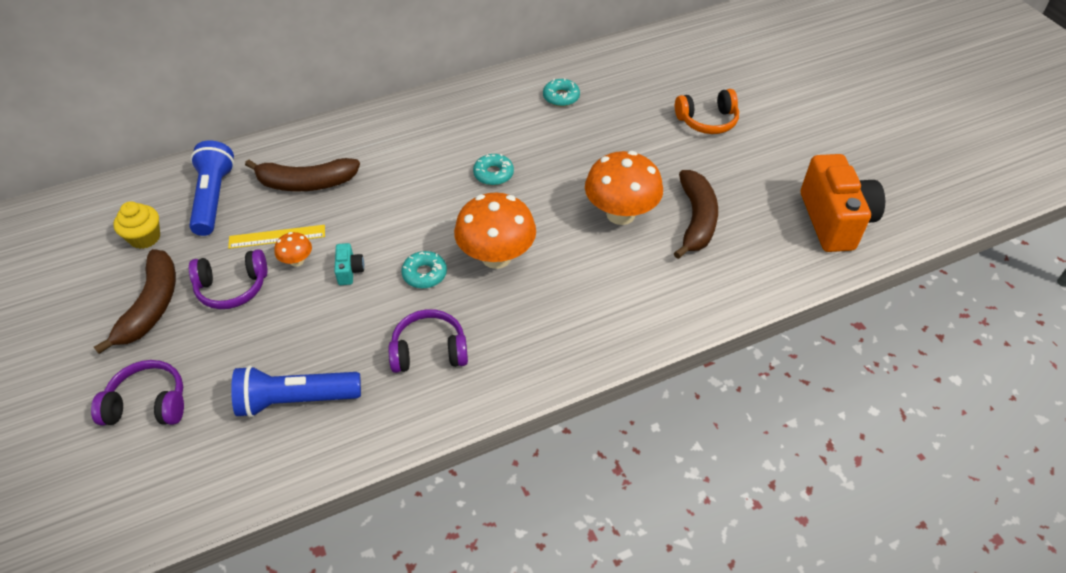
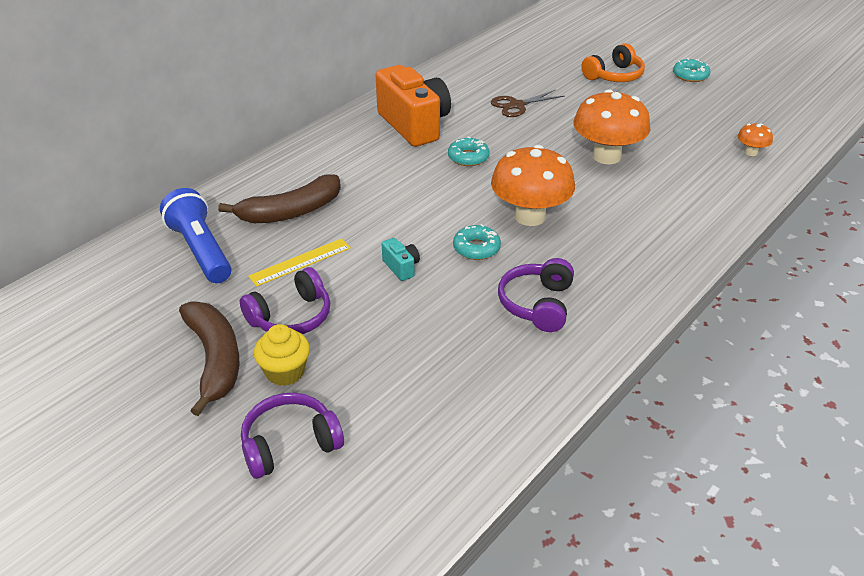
camera: 25 degrees left, 10 degrees down
(145, 238) = (152, 305): yellow cupcake -> yellow cupcake (285, 372)
(296, 400) = (445, 385): blue flashlight -> none
(297, 261) = (340, 275): orange mushroom -> orange mushroom (751, 152)
(429, 351) = (537, 304): purple headphones -> purple headphones turned 45 degrees counterclockwise
(561, 97) = (475, 88): turquoise donut -> turquoise donut (690, 75)
(584, 128) = (517, 105): none -> brown scissors
(696, 220) = (671, 144): brown banana -> none
(834, 221) = (774, 116): orange camera -> orange camera (414, 125)

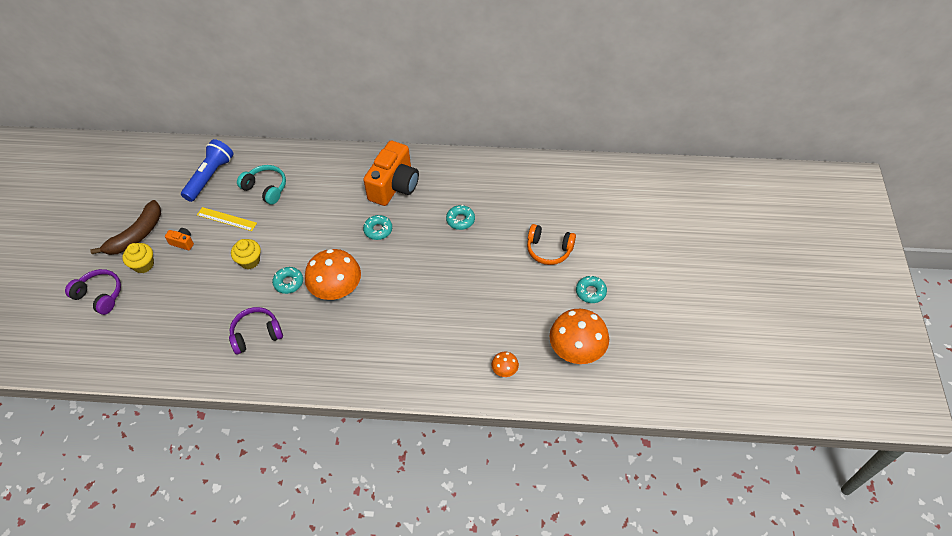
camera: 55 degrees right, 15 degrees up
(290, 212) = (266, 188): brown banana -> turquoise headphones
(291, 317) = (183, 242): purple headphones -> orange camera
(401, 267) = (249, 261): turquoise camera -> yellow cupcake
(517, 105) = (460, 220): brown scissors -> turquoise donut
(606, 156) = (434, 295): orange mushroom -> orange mushroom (576, 351)

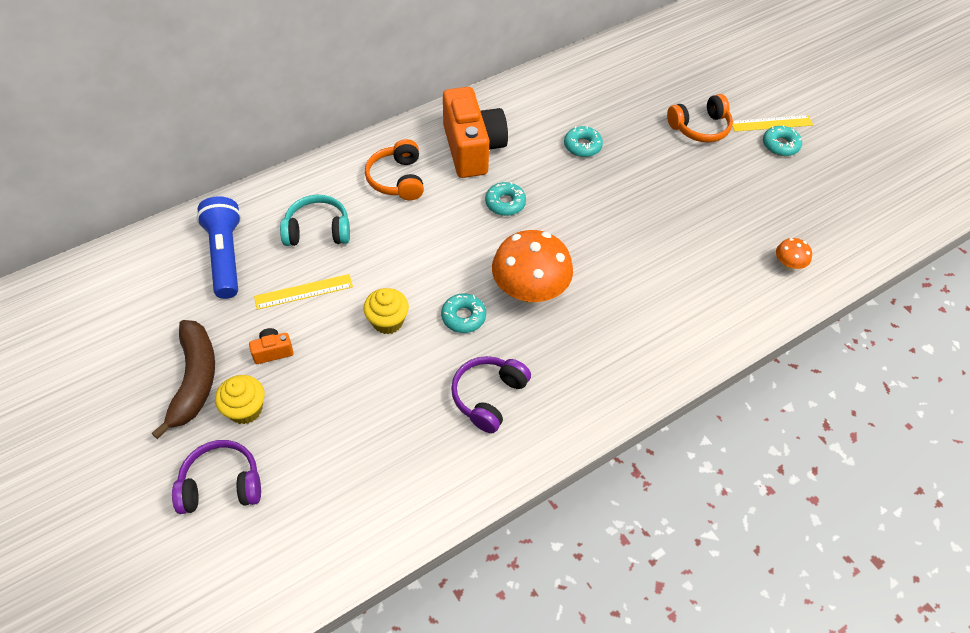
camera: 40 degrees left, 0 degrees up
(335, 181) = (397, 179): none -> orange headphones
(576, 351) = (829, 206): orange mushroom -> none
(601, 274) = (771, 123): none -> yellow ruler

